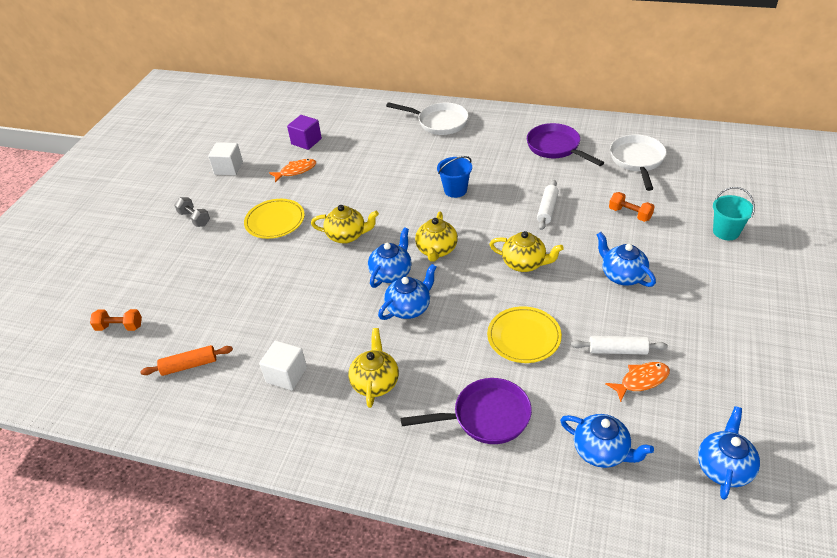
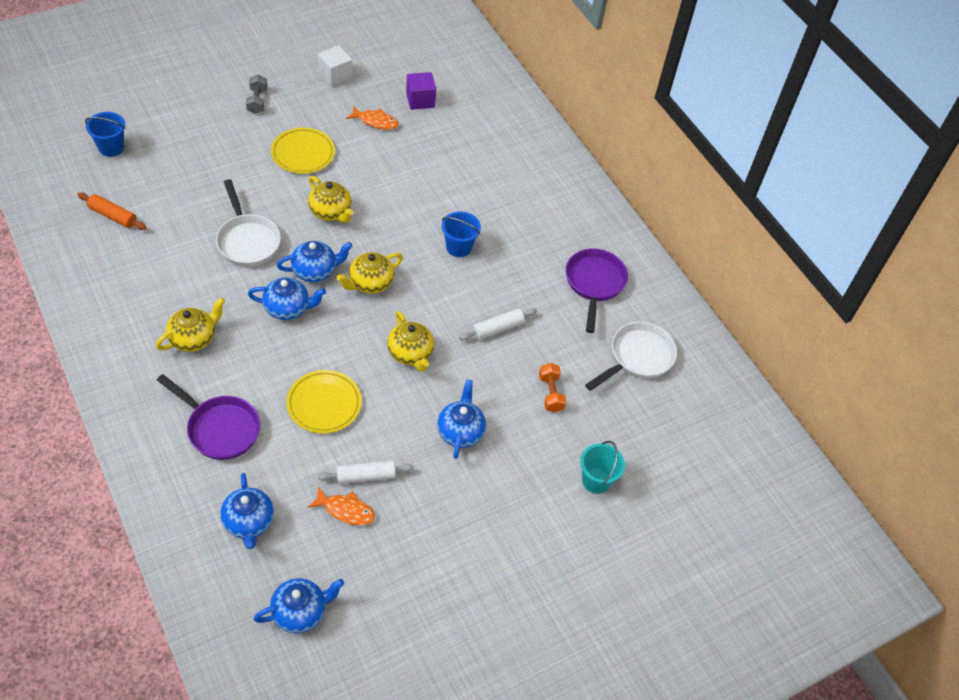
camera: 35 degrees right, 10 degrees up
(120, 327) = (111, 147): orange dumbbell -> blue bucket
(286, 375) = (154, 279): white cube -> none
(439, 122) = (542, 174): white pan -> white pan (247, 240)
(617, 350) = (365, 476): white rolling pin -> white rolling pin turned 60 degrees counterclockwise

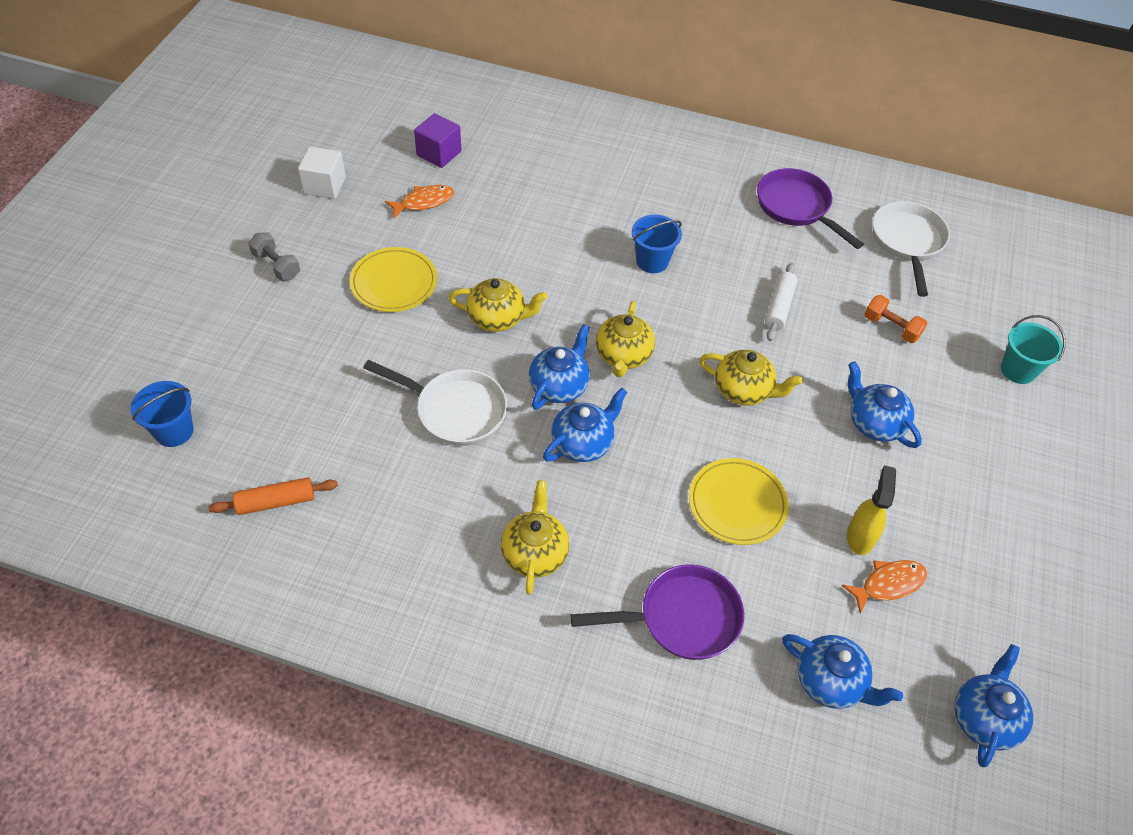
camera: 40 degrees left, 0 degrees up
(365, 476) = (860, 536): white rolling pin -> yellow spray bottle

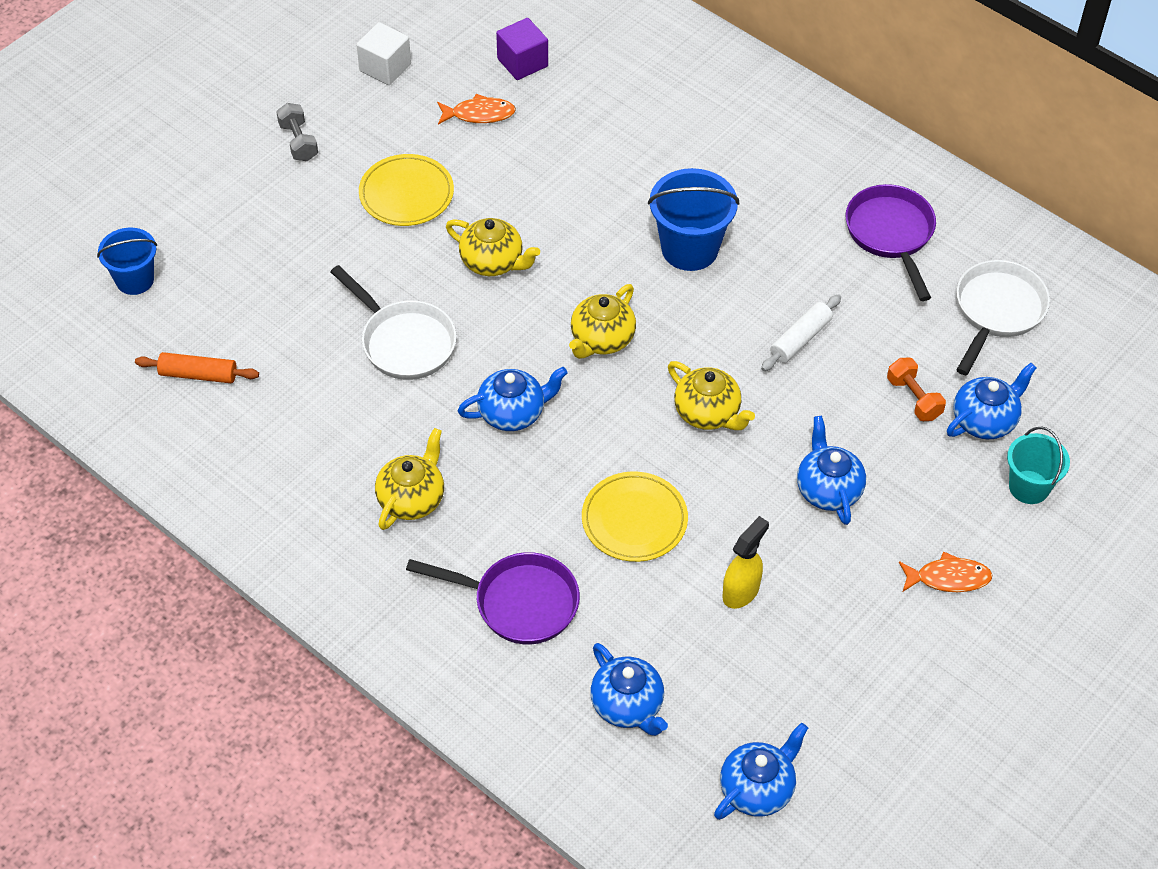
camera: 25 degrees right, 0 degrees up
(559, 386) = (519, 350): blue teapot -> blue teapot (985, 420)
(652, 261) = (689, 249): blue bucket -> blue bucket, size x1.53
(888, 584) = (741, 643): orange fish -> orange fish (948, 578)

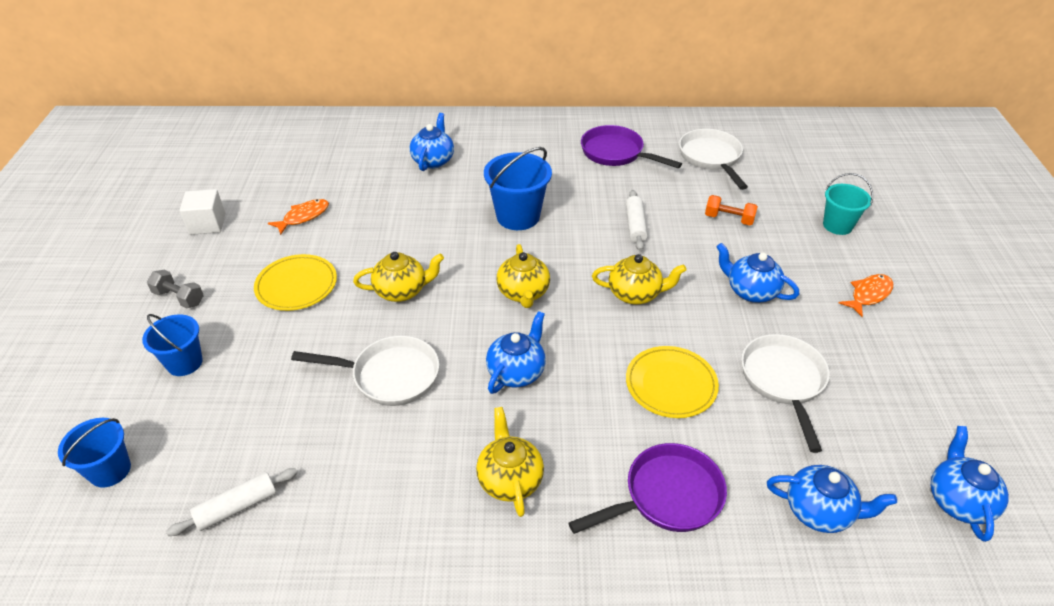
camera: 40 degrees left, 10 degrees down
(198, 375) = (237, 507): orange rolling pin -> white rolling pin
(254, 215) = (184, 363): none -> blue bucket
(522, 62) = (304, 178): purple cube -> none
(741, 591) = (783, 381): yellow spray bottle -> white pan
(985, 420) = (775, 208): blue teapot -> blue teapot (433, 160)

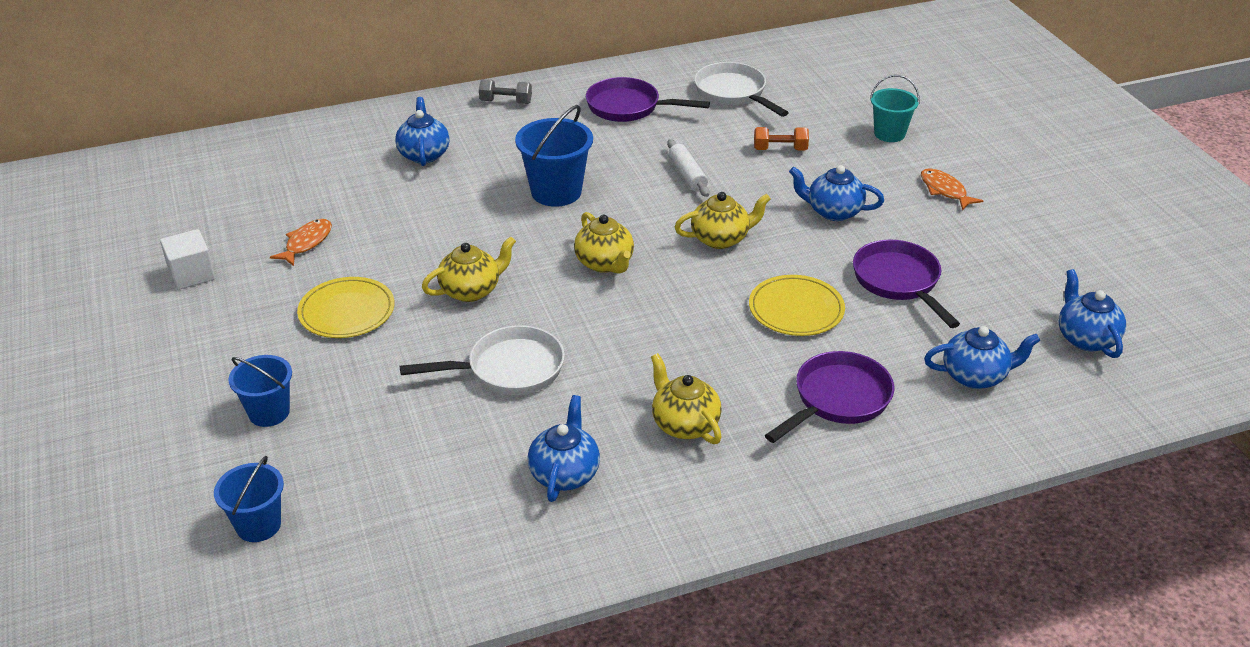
camera: 20 degrees left, 5 degrees down
(179, 298) = (214, 354): grey dumbbell -> grey dumbbell (506, 102)
(237, 507) = (423, 518): white rolling pin -> none
(516, 372) = (639, 335): blue teapot -> blue teapot (565, 474)
(783, 381) = (899, 282): white pan -> purple pan
(868, 295) = (944, 190): orange fish -> orange fish turned 60 degrees counterclockwise

